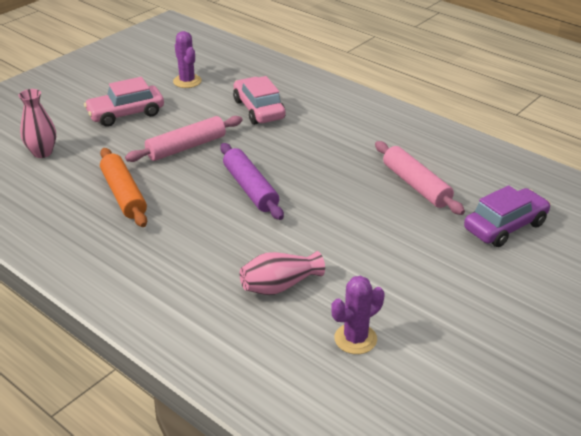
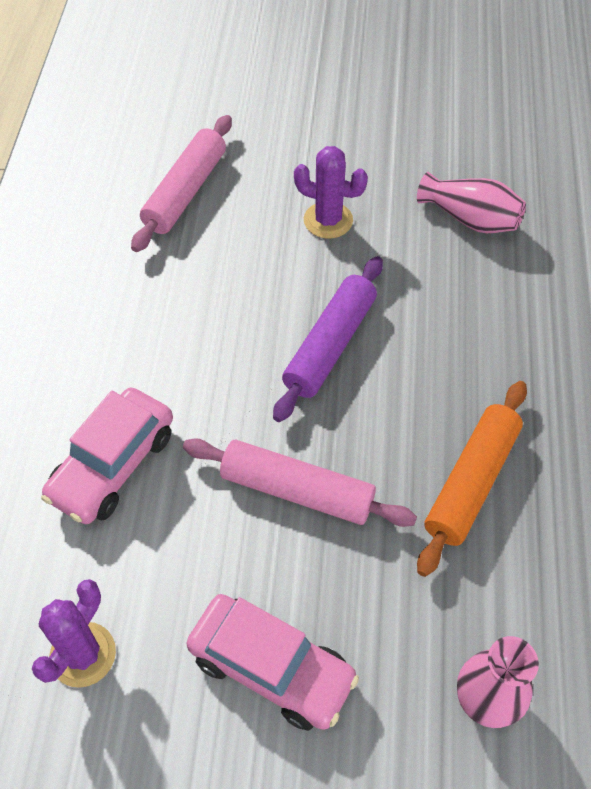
camera: 125 degrees left, 20 degrees up
(355, 339) = (480, 132): purple cactus -> purple cactus (328, 220)
(505, 226) = (208, 96): purple car -> none

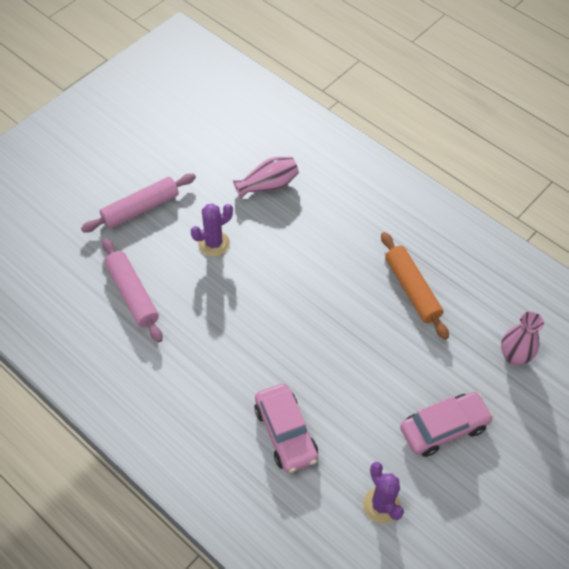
camera: 55 degrees left, 0 degrees up
(297, 491) = (363, 361): pink rolling pin -> pink rolling pin (140, 208)
(330, 345) = (292, 294): purple rolling pin -> none

